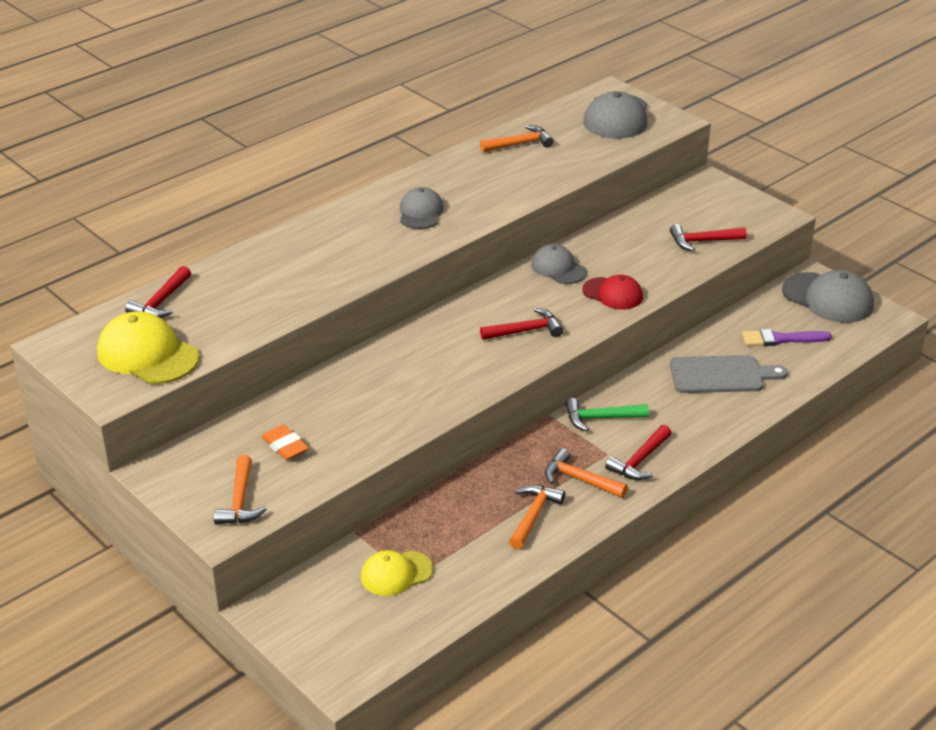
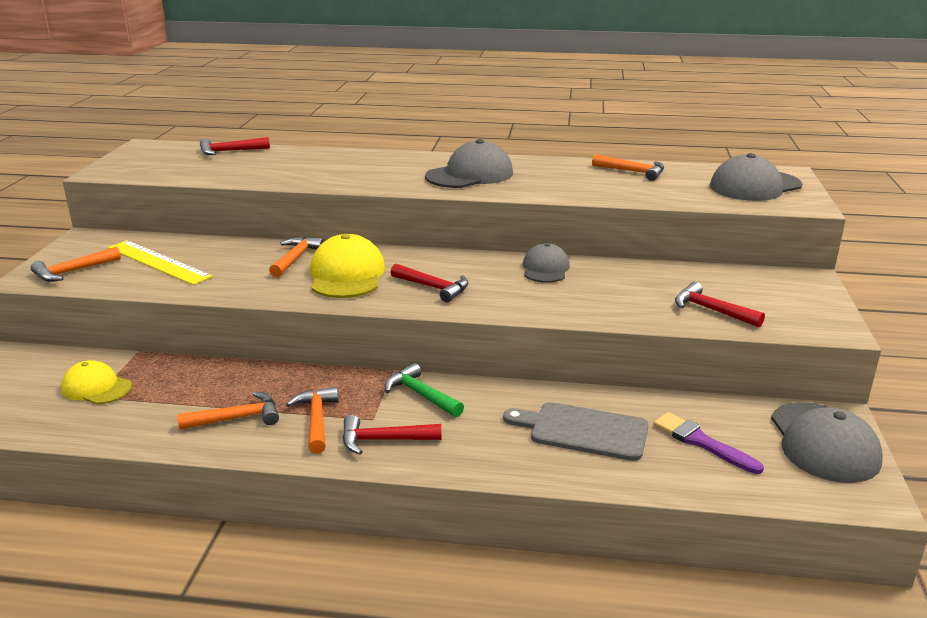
camera: 50 degrees right, 10 degrees down
(147, 354) = (161, 166): yellow cap -> yellow cap (347, 275)
(285, 446) = (158, 262): orange eraser -> yellow ruler
(379, 371) = (295, 258): none -> orange hammer
(420, 212) = (470, 175): grey cap -> grey cap, size x1.58
(613, 294) = (550, 301): red cap -> none
(721, 375) = (583, 431): grey cutting board -> grey cutting board turned 150 degrees clockwise

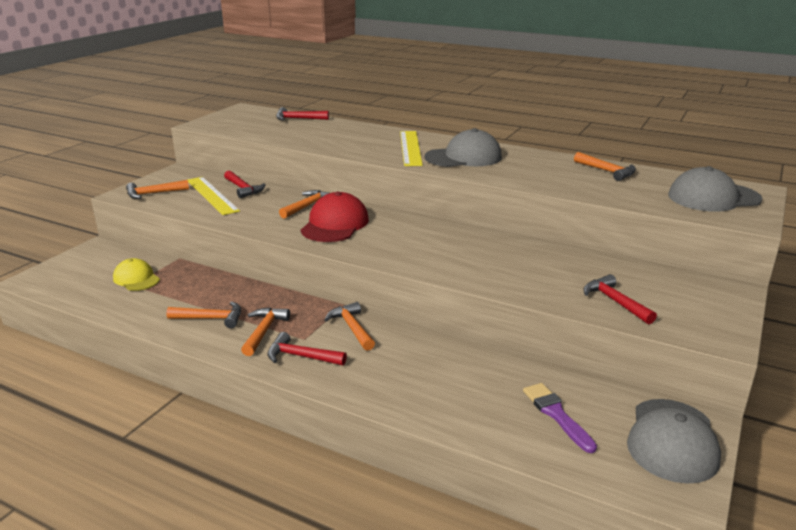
camera: 20 degrees right, 0 degrees up
(347, 275) = (335, 224): yellow cap -> red cap
(400, 171) = (410, 148): none -> yellow ruler
(420, 395) = (352, 328): green hammer -> orange hammer
(434, 288) = (393, 244): red hammer -> red hammer (243, 189)
(545, 268) = (495, 243): grey cap -> none
(583, 431) = (460, 383): grey cutting board -> none

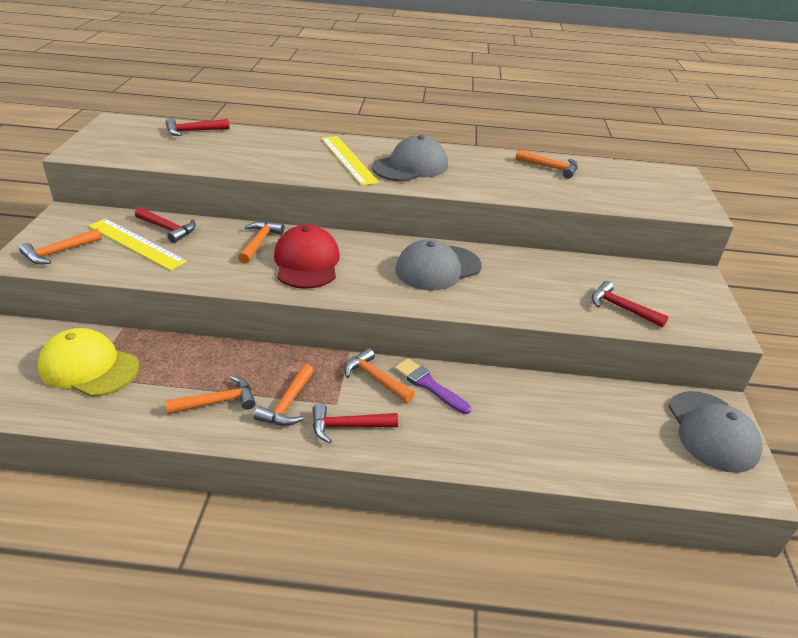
camera: 25 degrees left, 10 degrees up
(136, 279) = (89, 367): yellow cap -> yellow cap, size x1.58
(264, 331) = (287, 404): orange hammer -> orange hammer turned 150 degrees counterclockwise
(556, 415) = (614, 430): purple brush -> purple brush (429, 385)
(713, 197) = (655, 187): grey cap -> grey cap (437, 268)

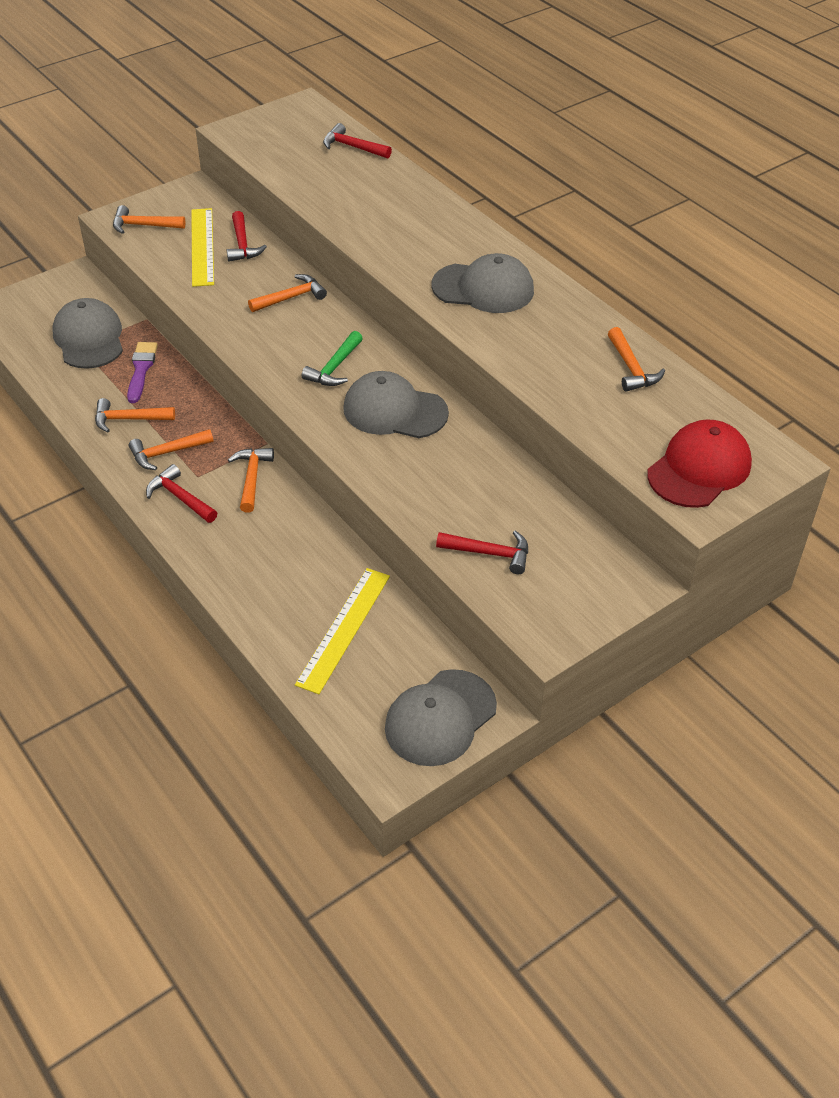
camera: 50 degrees right, 10 degrees up
(89, 367) = (89, 338): yellow cap -> grey cap
(218, 402) = (128, 419): orange hammer -> orange hammer turned 150 degrees clockwise
(307, 262) = (298, 339): red cap -> red cap (699, 469)
(348, 160) = (437, 250): yellow ruler -> yellow ruler (344, 629)
(360, 265) = (334, 368): none -> green hammer
(429, 385) = (281, 511): purple brush -> purple brush (141, 370)
(621, 308) = (490, 553): red hammer -> red hammer turned 105 degrees clockwise

